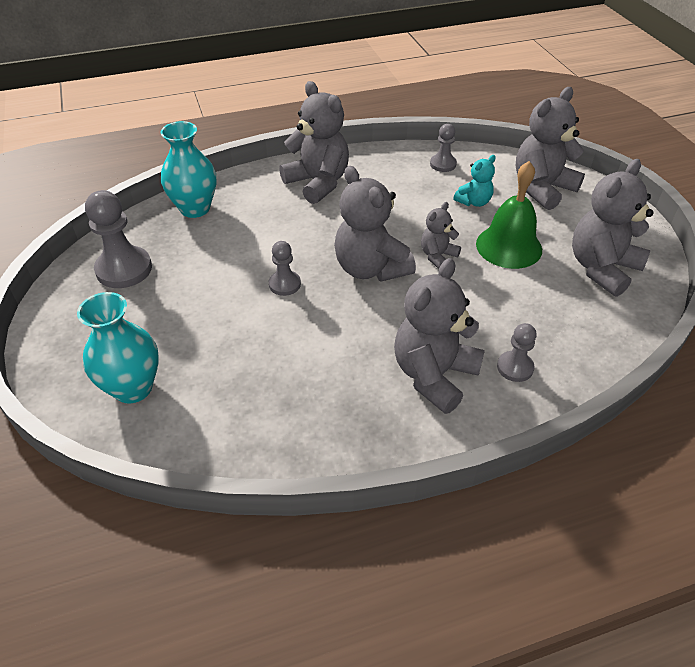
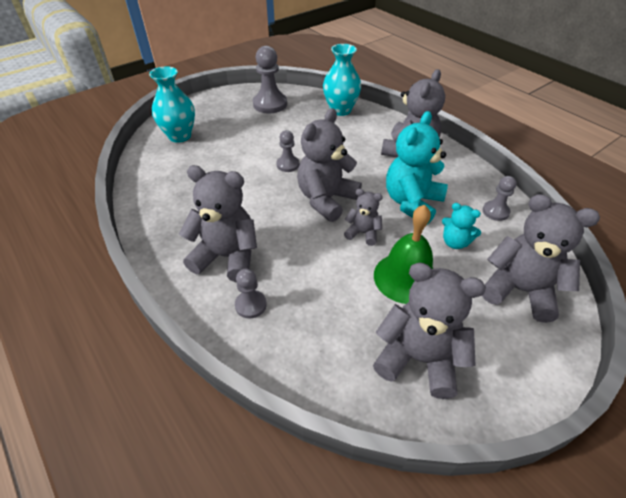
camera: 70 degrees right, 0 degrees up
(406, 209) = (412, 203): none -> turquoise teddy bear

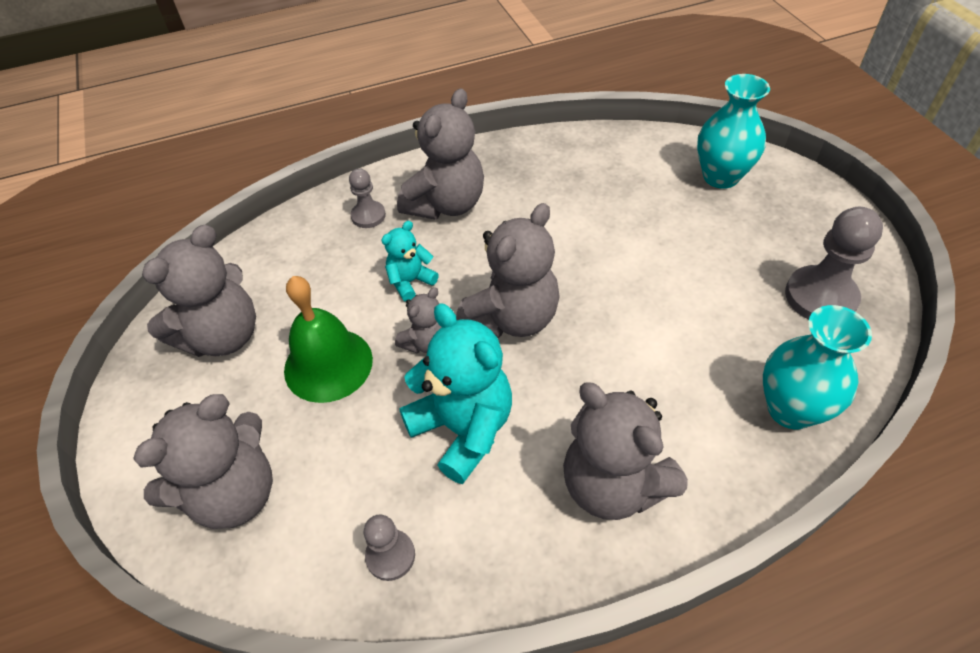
camera: 110 degrees right, 5 degrees up
(288, 165) = (613, 289): grey pawn -> none
(326, 199) = (512, 318): grey teddy bear -> grey teddy bear turned 75 degrees clockwise
(455, 242) = (355, 452): turquoise teddy bear -> turquoise teddy bear (410, 282)

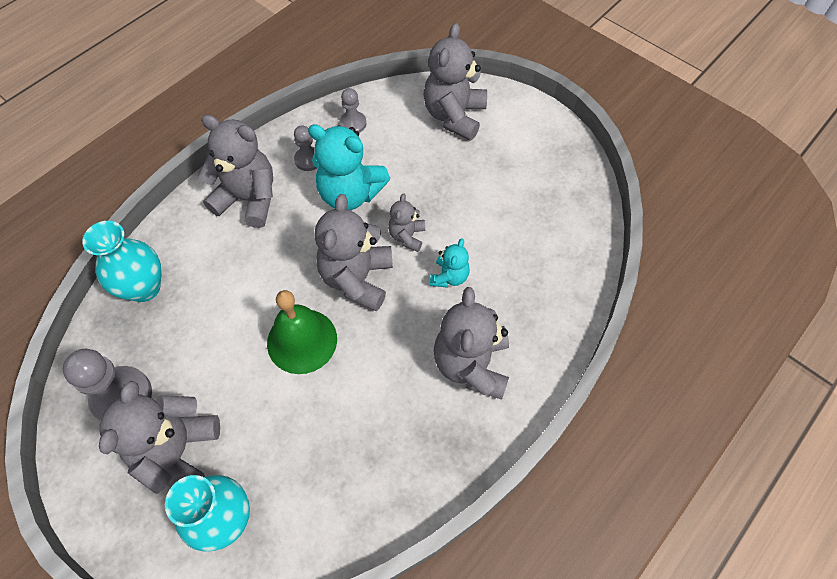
camera: 150 degrees right, 10 degrees up
(223, 336) = (544, 186): grey teddy bear -> grey teddy bear (177, 451)
(328, 364) = (460, 197): green bell -> green bell (302, 341)
(368, 216) = (528, 323): grey pawn -> grey pawn (308, 160)

